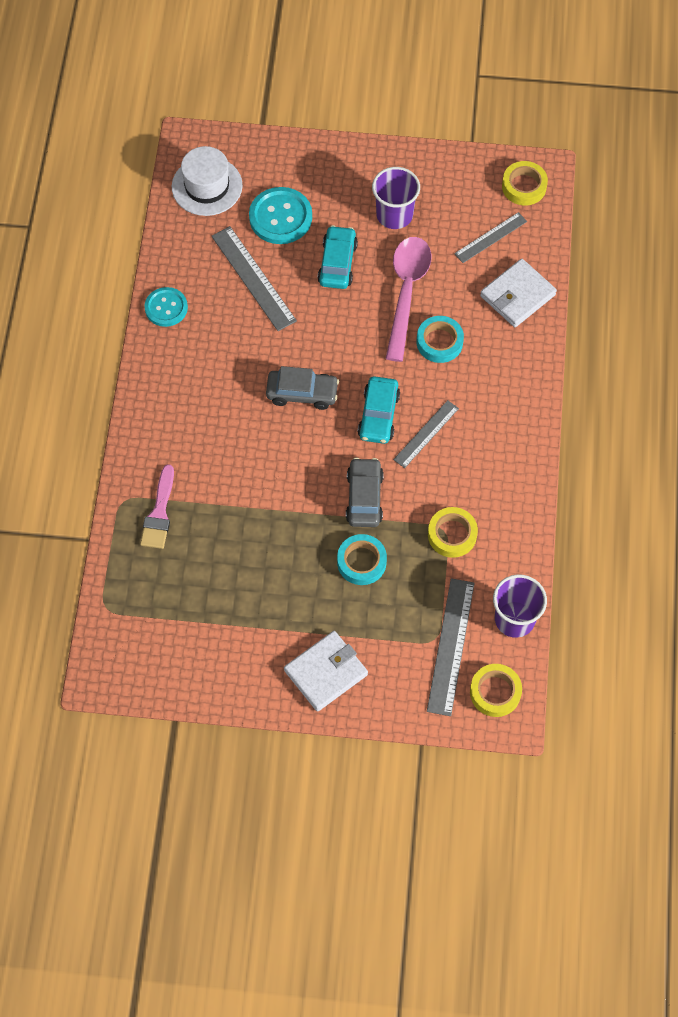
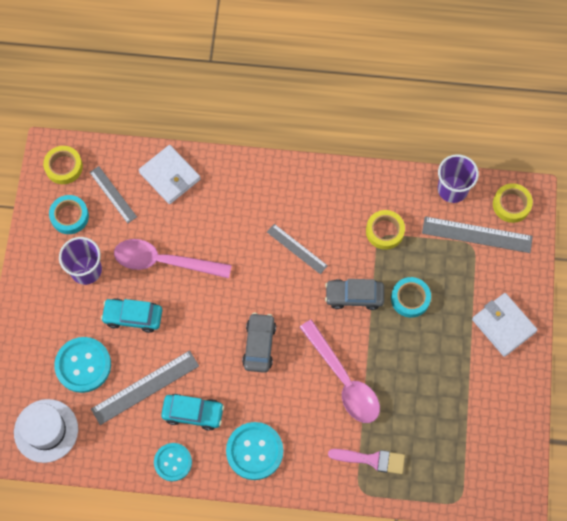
camera: 90 degrees left, 5 degrees up
(175, 389) = (254, 451): none -> turquoise button
(257, 484) = (344, 380): none -> pink spoon
(378, 415) = (280, 285): turquoise car -> turquoise car (193, 413)
(439, 342) = (212, 236): turquoise tape -> turquoise tape (69, 216)

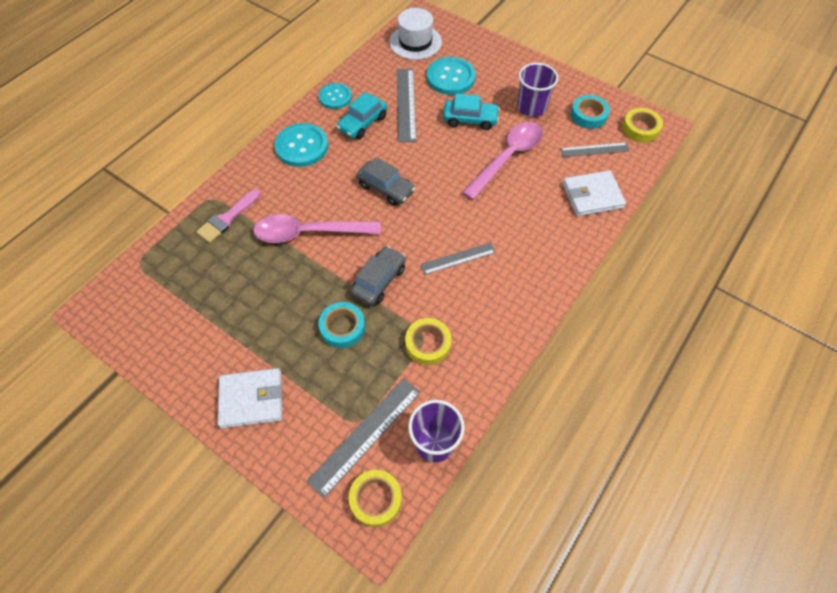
camera: 120 degrees right, 10 degrees down
(133, 317) = (470, 119): turquoise car -> turquoise car turned 60 degrees clockwise

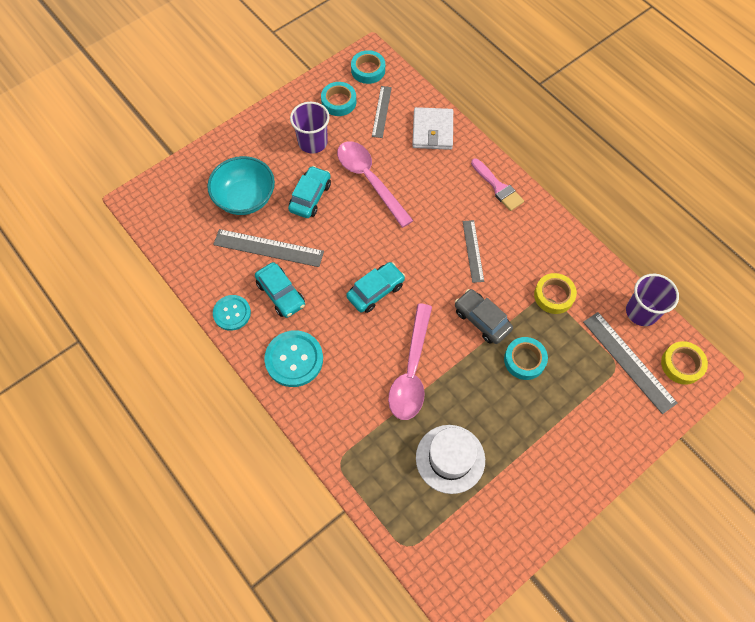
camera: 75 degrees left, 5 degrees up
(227, 218) = (371, 448): pink brush -> pink brush (498, 187)
(251, 399) = (582, 448): white wallet -> none
(386, 188) = (375, 291): grey car -> turquoise car
(415, 42) = (177, 217): white hat -> white hat (450, 459)
(450, 77) = (245, 198): turquoise button -> turquoise bowl
(640, 128) = (368, 70): yellow tape -> turquoise tape

